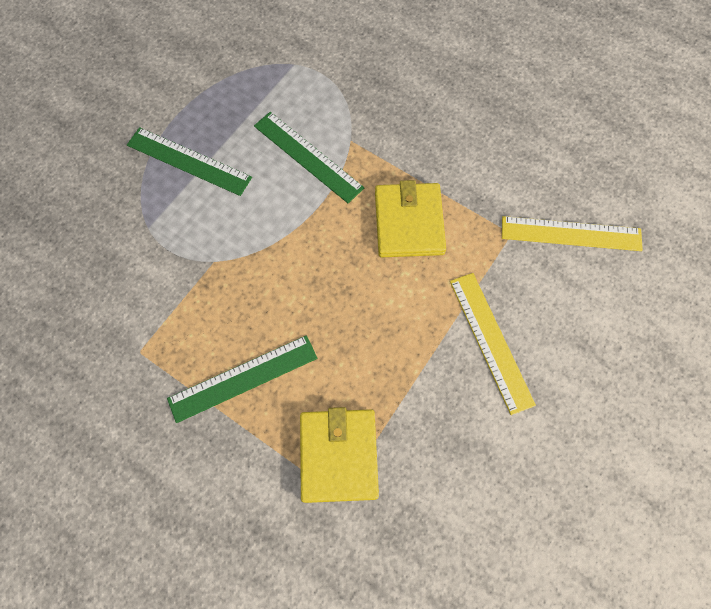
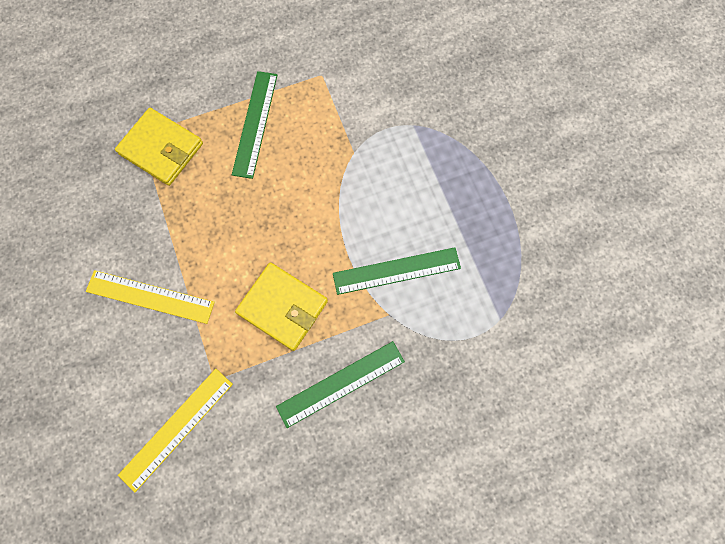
camera: 125 degrees right, 5 degrees up
(189, 161) = (453, 182): green ruler -> green ruler (340, 383)

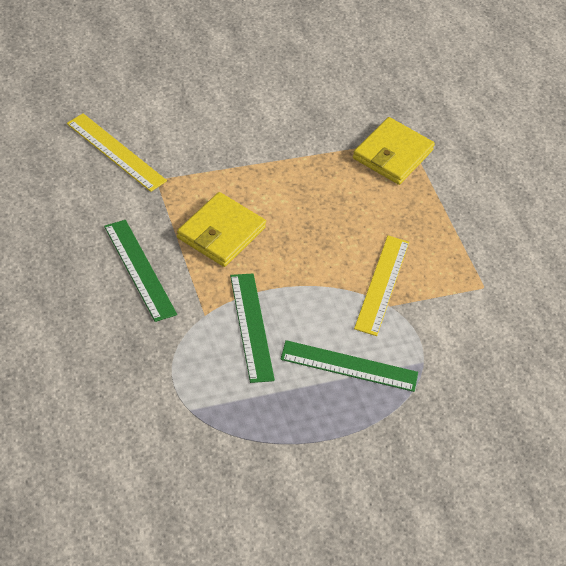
camera: 85 degrees right, 25 degrees down
(150, 297) = (240, 140): yellow ruler -> yellow ruler (382, 284)
(255, 124) = (422, 227): green ruler -> green ruler (349, 366)

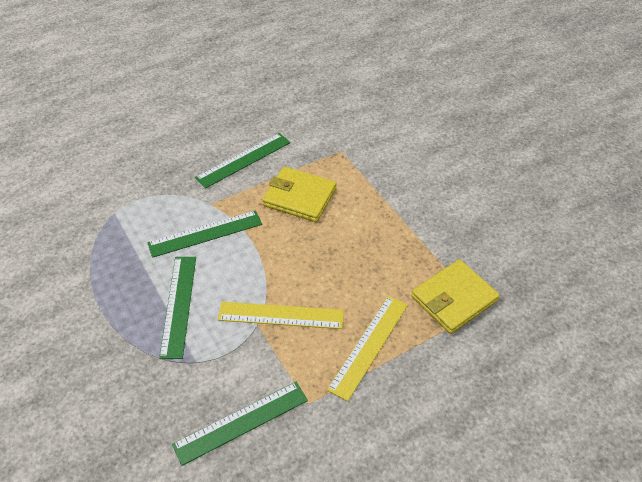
camera: 85 degrees right, 0 degrees up
(116, 152) = (358, 124): yellow ruler -> yellow ruler (369, 346)
(392, 154) = (454, 299): yellow wallet -> yellow wallet turned 60 degrees counterclockwise
(496, 339) = (241, 422): none -> green ruler

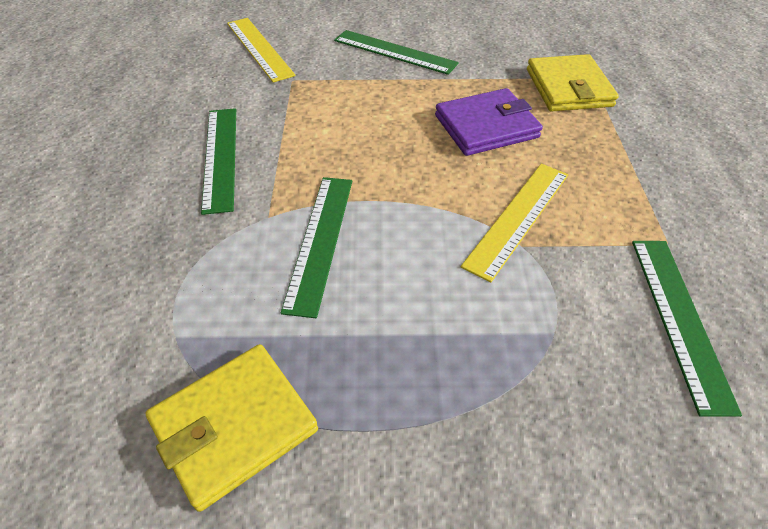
camera: 60 degrees left, 0 degrees up
(179, 305) = (436, 317): green ruler -> green ruler (394, 52)
(299, 197) = (335, 134): yellow wallet -> yellow wallet (234, 426)
(365, 267) = (486, 126): none -> purple wallet
(369, 346) = (602, 165): yellow ruler -> yellow ruler (259, 48)

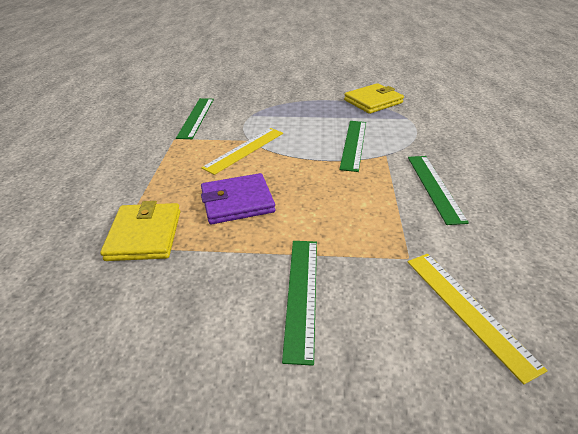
camera: 175 degrees left, 10 degrees down
(394, 52) = (301, 294): green ruler -> green ruler turned 60 degrees clockwise

